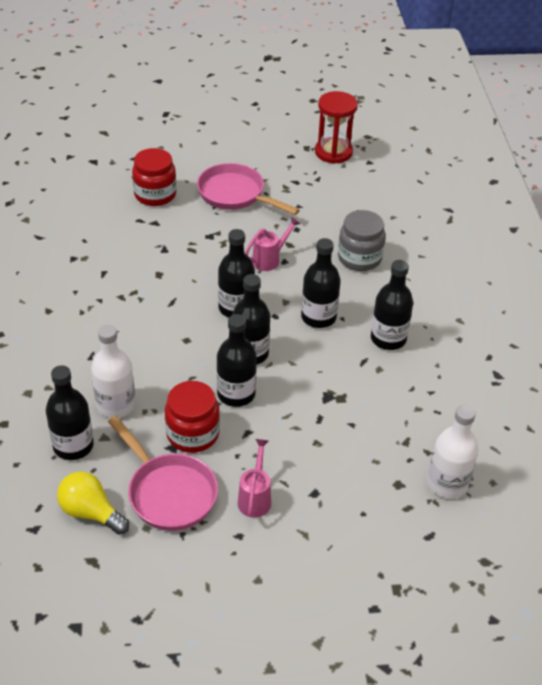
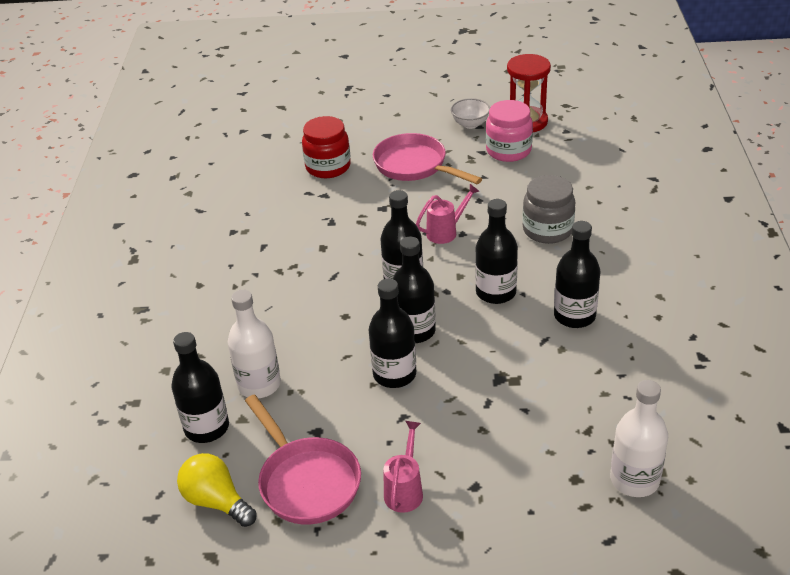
camera: 10 degrees right, 5 degrees down
(192, 434) = (341, 417): red jar -> none
(282, 154) = (470, 124): none -> white bowl
(319, 181) = (508, 150): none -> pink jar

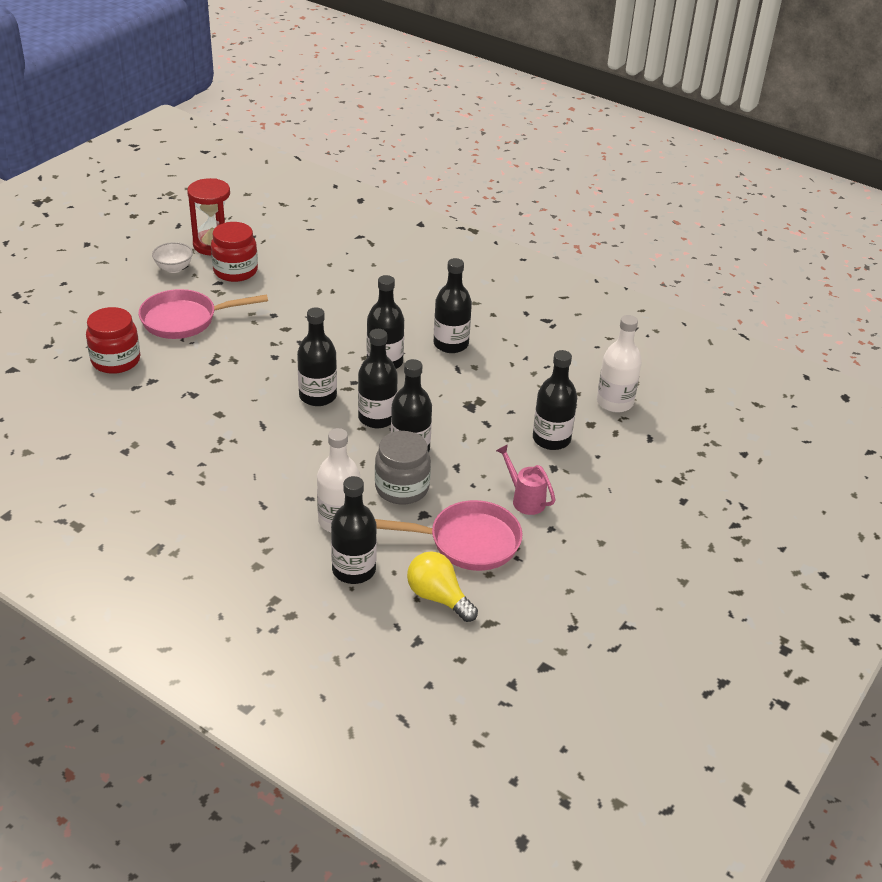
camera: 60 degrees left, 0 degrees up
(216, 501) = (438, 597): yellow light bulb -> yellow light bulb turned 60 degrees clockwise
(446, 232) = (288, 348): pink watering can -> none
(508, 150) = (235, 271): pink jar -> red jar
(516, 461) = (551, 439): none -> black bottle
(547, 230) = (350, 306): grey jar -> grey jar (402, 488)

